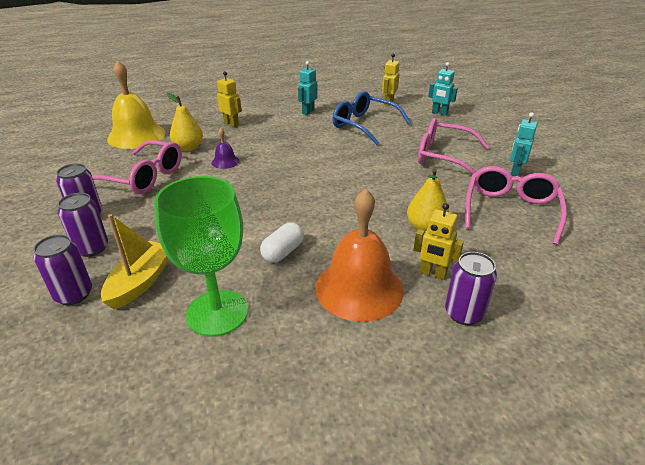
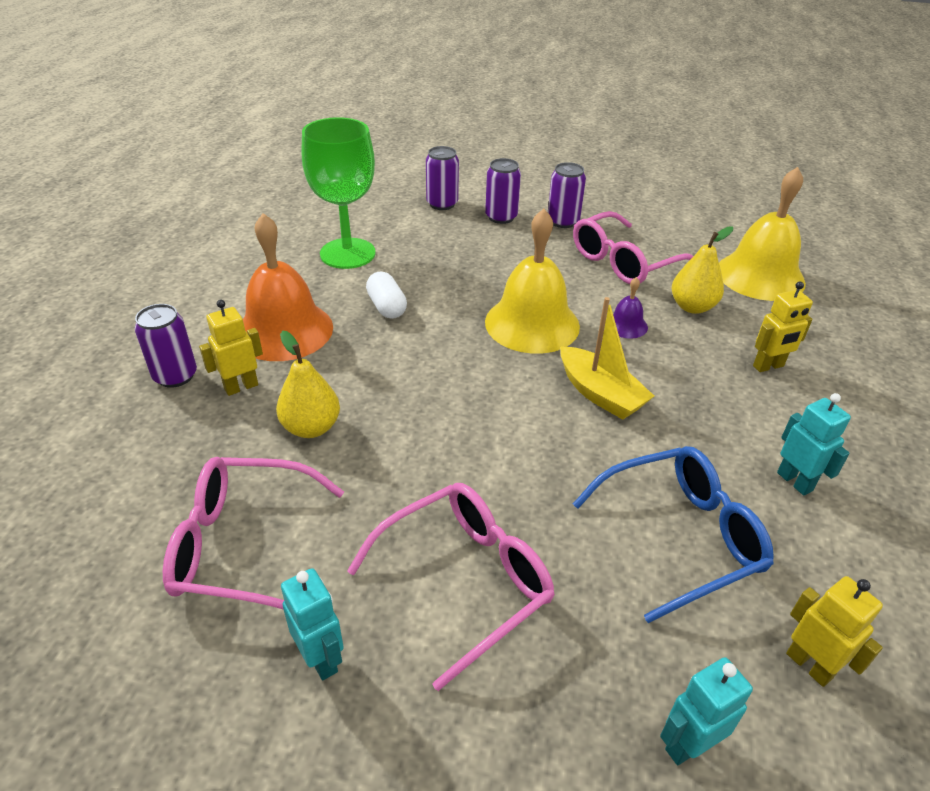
camera: 120 degrees right, 5 degrees up
(140, 282) = (426, 230): yellow boat -> yellow boat (600, 394)
(250, 189) = (532, 323): none -> yellow bell
(510, 211) = (244, 545): pink glasses -> pink glasses turned 135 degrees clockwise

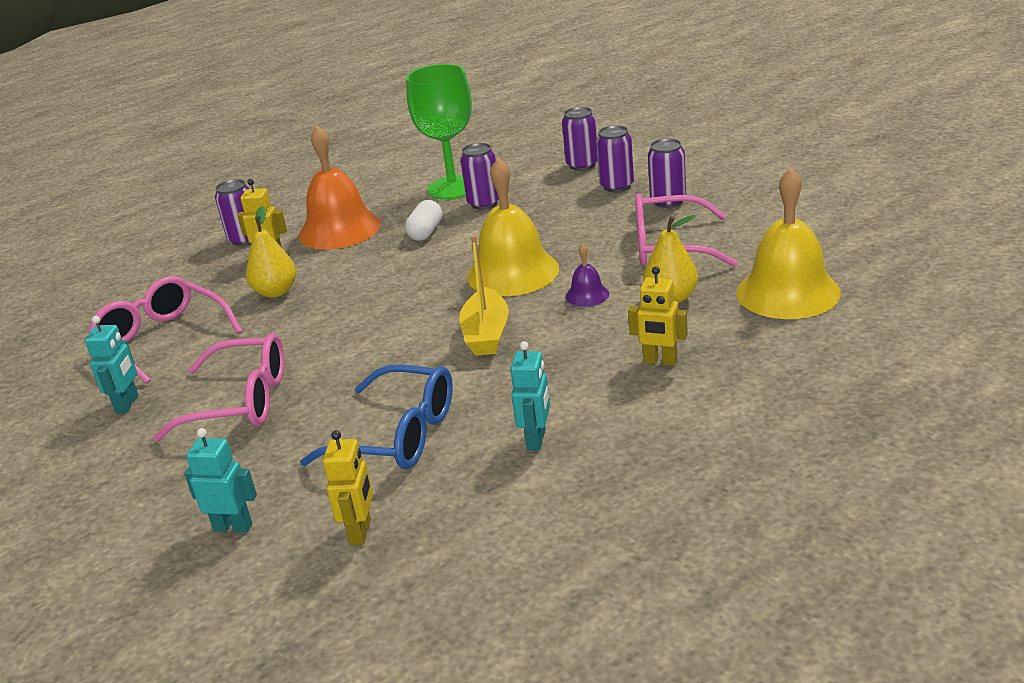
camera: 45 degrees right, 10 degrees down
(403, 262) = (484, 203): none -> purple can

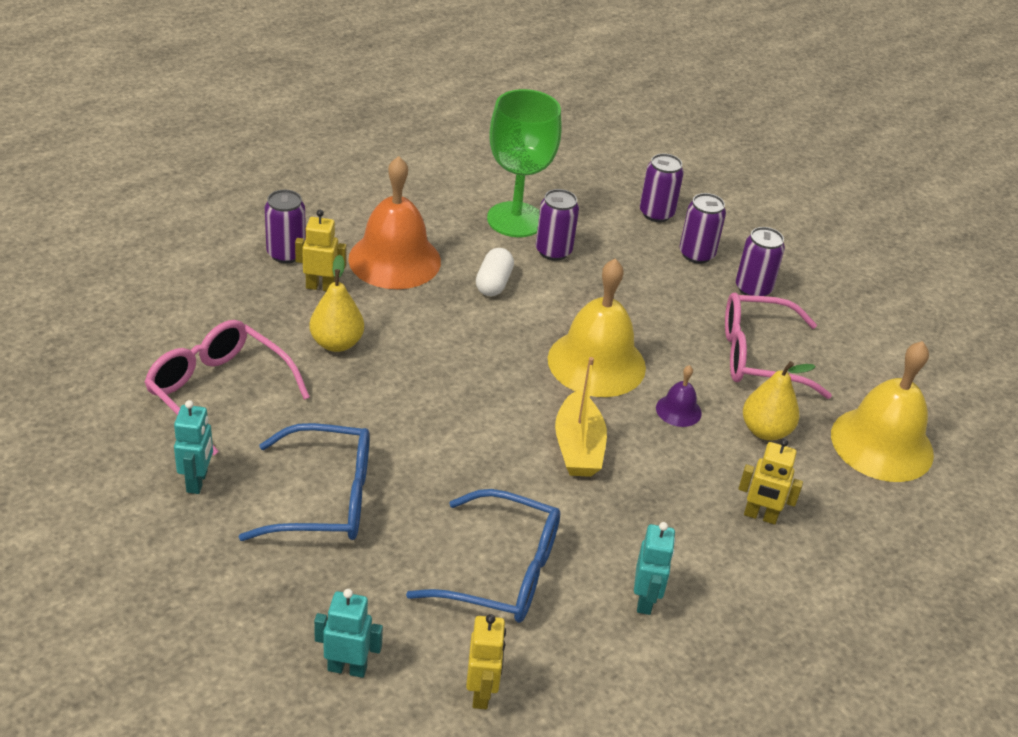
camera: 10 degrees left, 10 degrees up
(240, 402) = (324, 498): pink glasses -> blue glasses

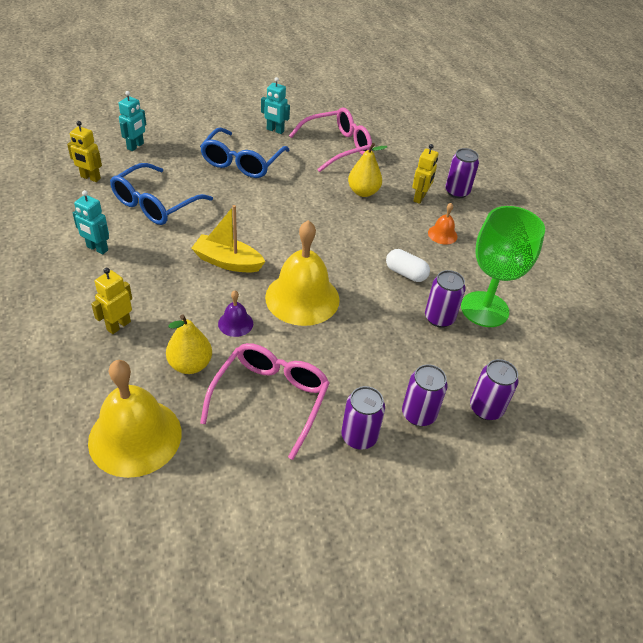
camera: 110 degrees right, 5 degrees up
(394, 260) = (442, 234): orange bell -> orange bell, size x0.45

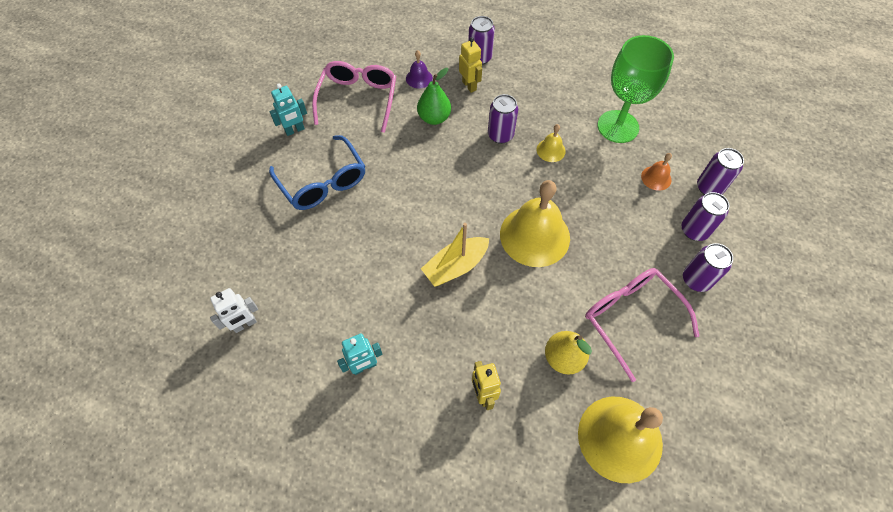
camera: 50 degrees left, 15 degrees up
(90, 178) = (245, 324): yellow robot -> white robot
(135, 146) = (223, 258): turquoise robot -> none
(155, 204) = (332, 284): blue glasses -> none
(235, 323) = (535, 300): purple bell -> purple bell (419, 78)
(363, 192) = (434, 118): yellow pear -> green pear
(405, 273) = (551, 150): white capsule -> yellow bell
(439, 318) = (610, 159): purple can -> purple can (500, 135)
(442, 234) = (522, 99): orange bell -> orange bell (656, 178)

